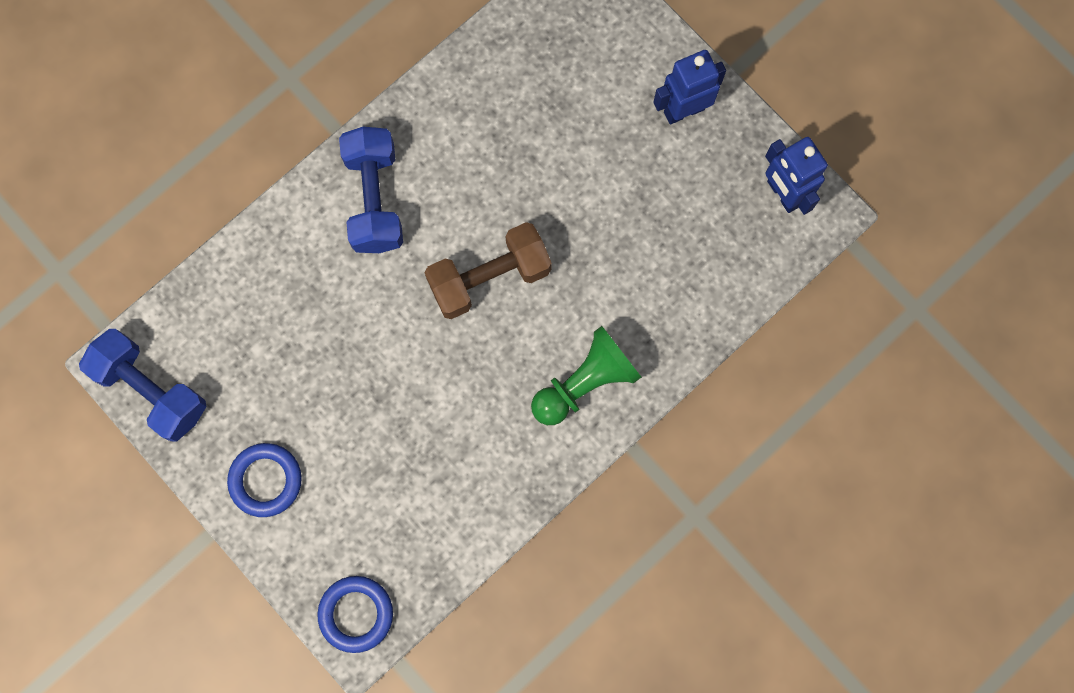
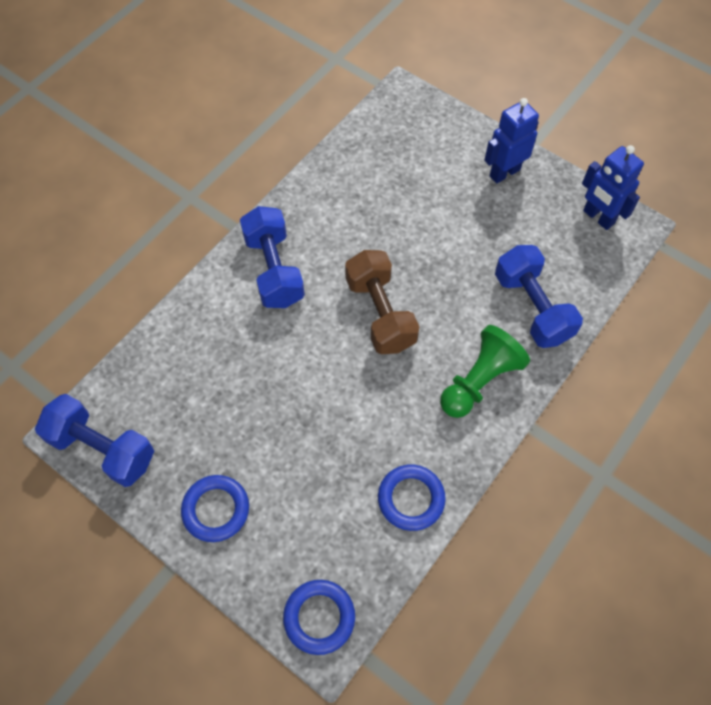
camera: 10 degrees left, 15 degrees down
(477, 506) = (411, 499): none -> blue ring
(489, 278) = (380, 313): brown dumbbell -> brown dumbbell turned 75 degrees counterclockwise
(670, 301) = (532, 307): none -> blue dumbbell

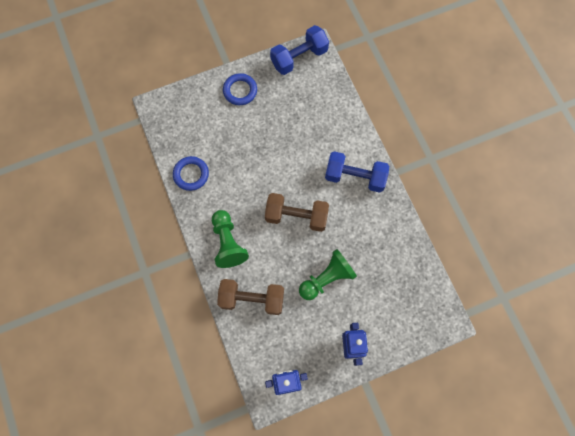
camera: 120 degrees right, 10 degrees up
(319, 617) = (166, 109): blue ring -> none
(440, 235) = (327, 278): none -> green pawn
(532, 307) = (252, 299): blue dumbbell -> brown dumbbell

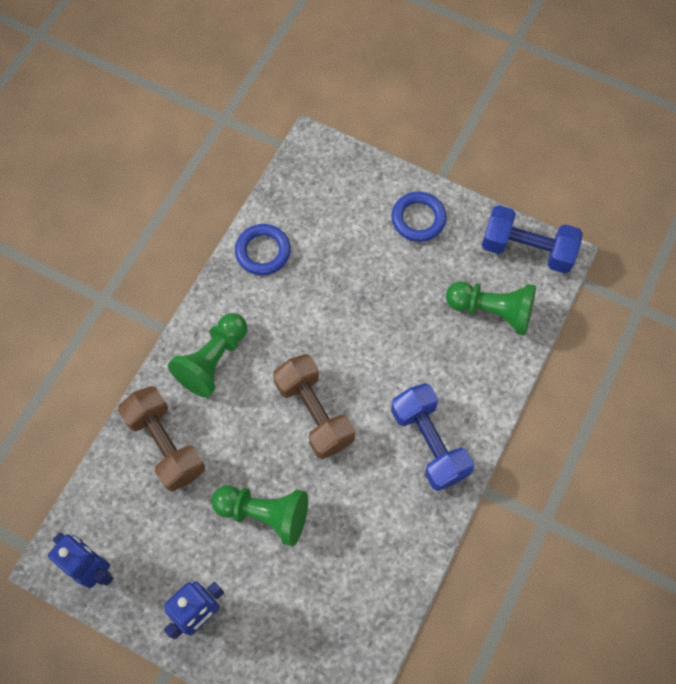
camera: 50 degrees right, 5 degrees down
(315, 97) = (492, 311): none -> green pawn

